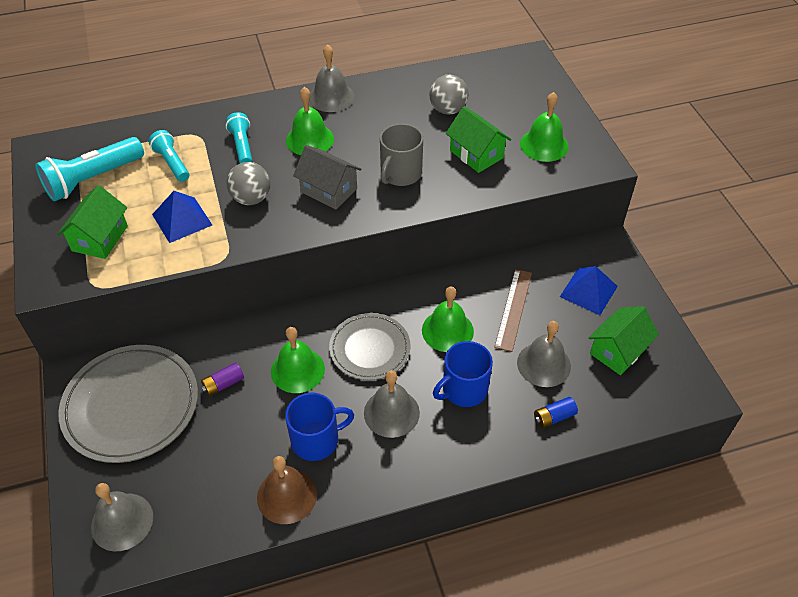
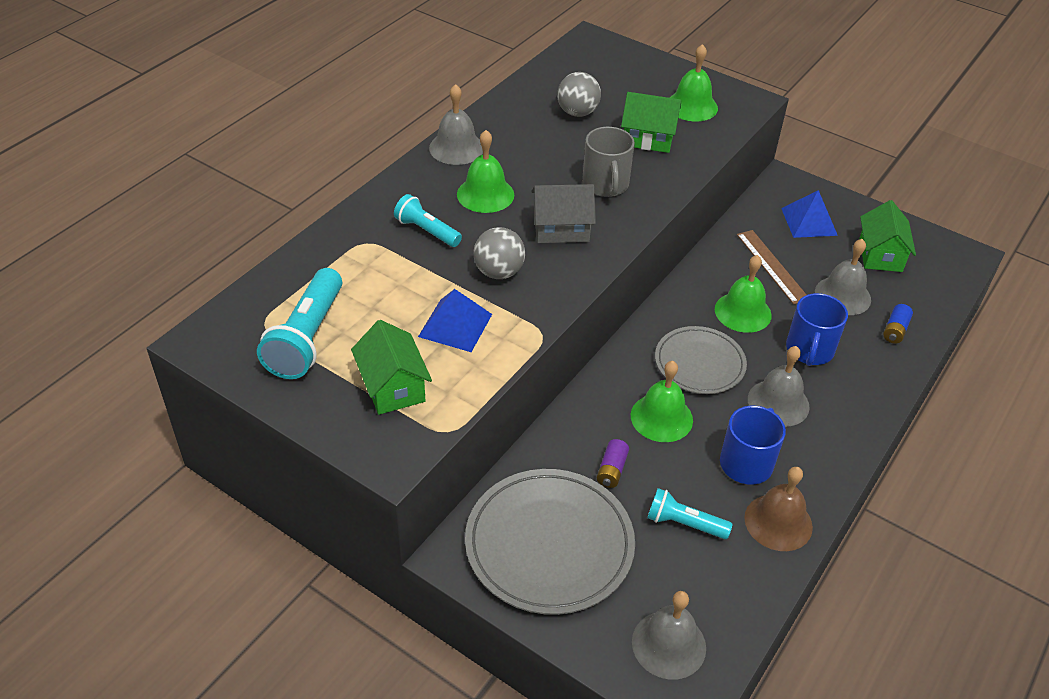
camera: 40 degrees left, 5 degrees down
(172, 163) = (374, 280): turquoise flashlight -> turquoise flashlight (684, 523)

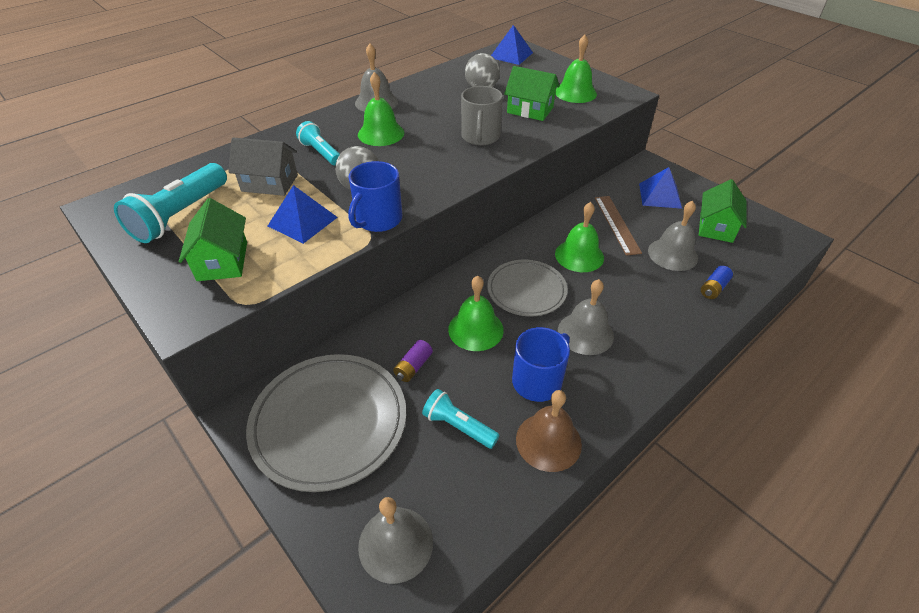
camera: 15 degrees right, 0 degrees up
(561, 229) = (428, 163): grey house -> grey house (269, 183)
(592, 54) = (511, 55): none -> blue pyramid
(809, 350) = (628, 293): blue mug -> blue mug (378, 219)

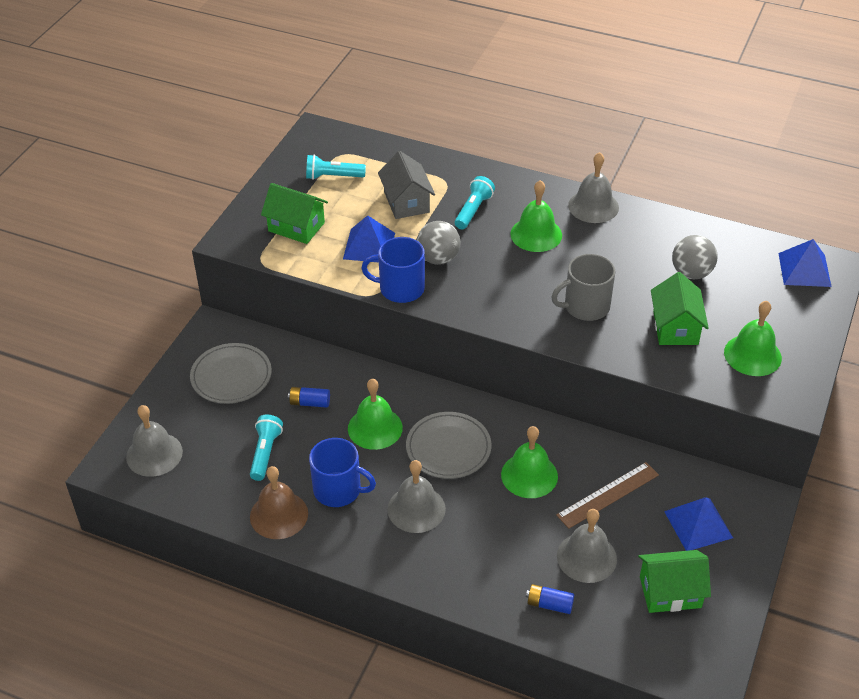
camera: 65 degrees right, 0 degrees up
(180, 215) = (333, 176): turquoise flashlight -> turquoise flashlight, size x0.60
(222, 261) = (296, 227): green house -> green house turned 60 degrees clockwise
(329, 422) = (231, 376): grey plate -> grey plate, size x0.63
(413, 367) = (310, 403): purple battery -> blue battery

